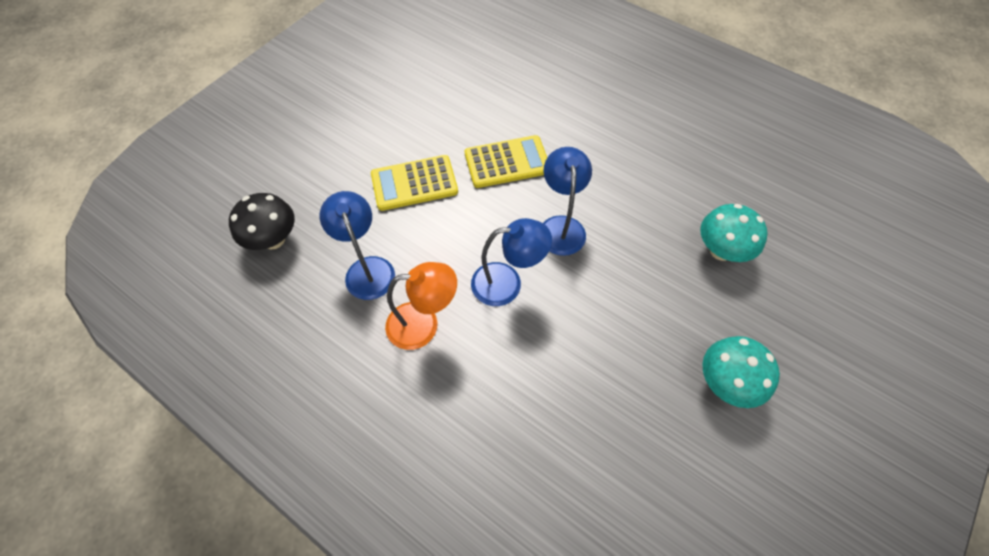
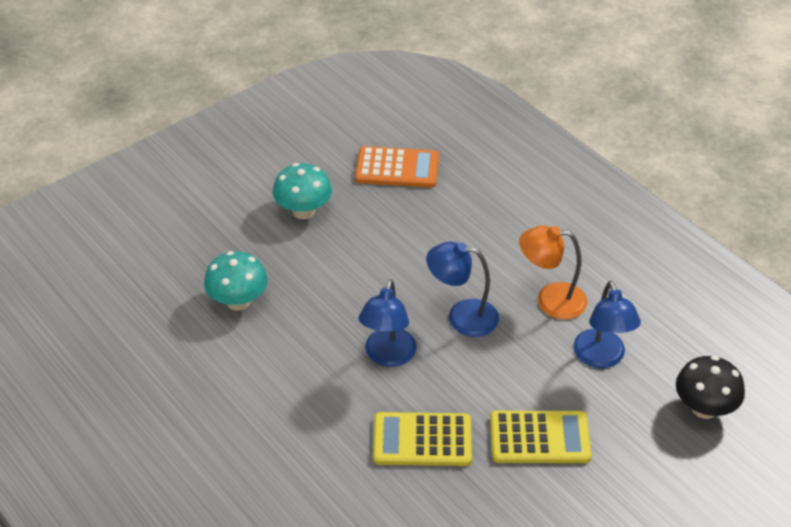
camera: 165 degrees left, 15 degrees down
(652, 490) = (397, 168): none -> orange calculator

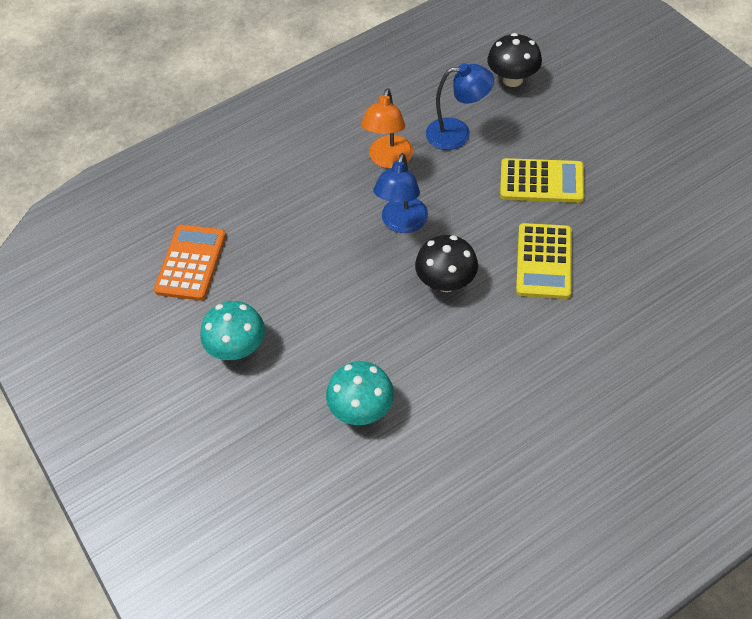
camera: 80 degrees left, 10 degrees up
(388, 356) = (446, 282): blue lamp -> black mushroom
(539, 438) = (541, 181): yellow calculator -> yellow calculator turned 90 degrees clockwise

